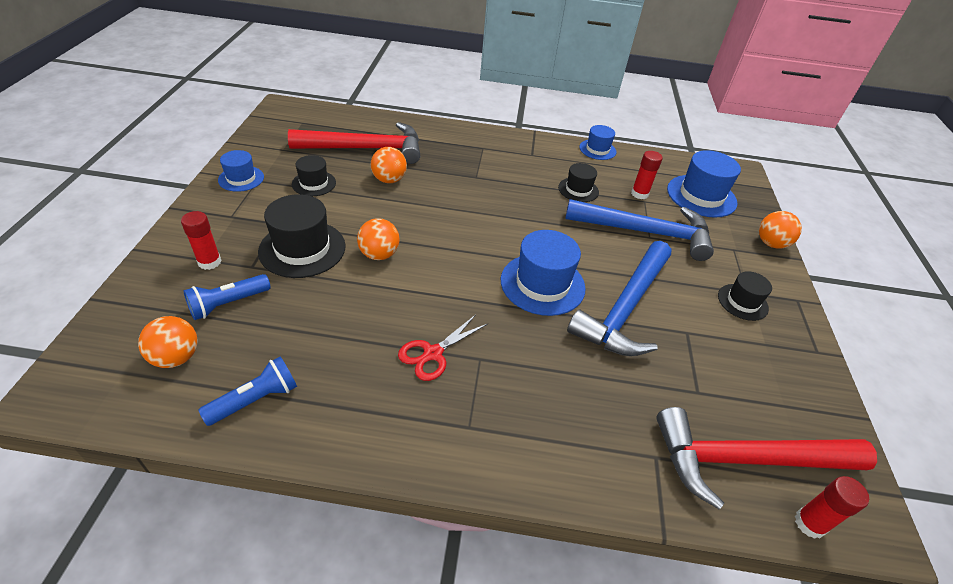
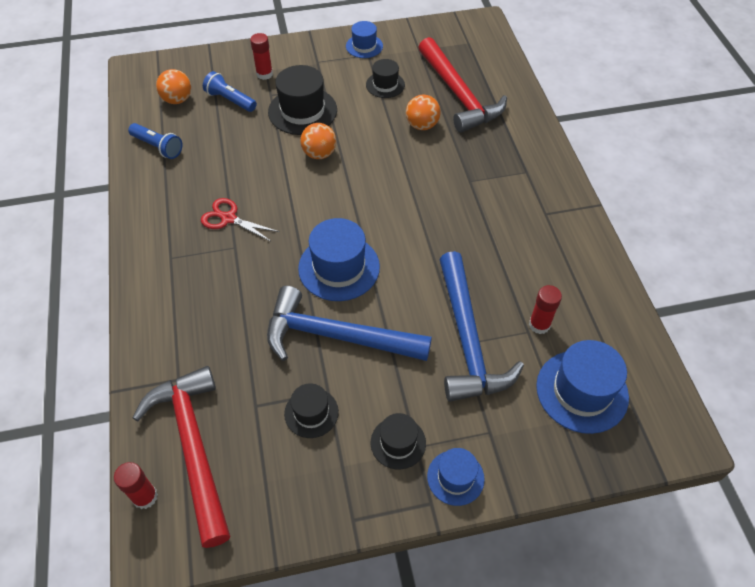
camera: 75 degrees right, 10 degrees up
(578, 190) = (506, 267): black hat -> black hat (311, 413)
(597, 149) = (605, 270): blue hat -> blue hat (455, 477)
(771, 243) = (527, 476): orange ball -> none

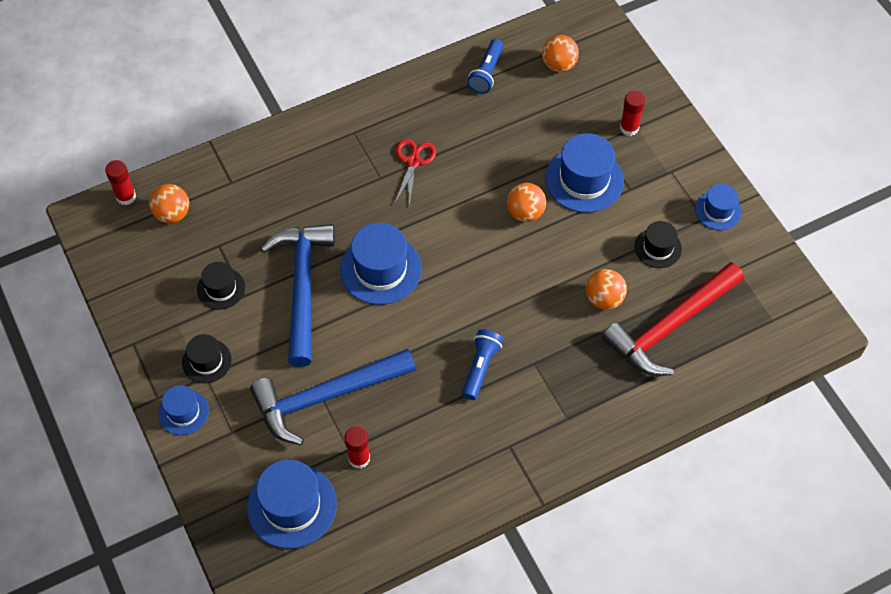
camera: 75 degrees right, 5 degrees up
(193, 447) = (172, 214): red hammer -> orange ball
(230, 100) = (575, 110): blue flashlight -> blue flashlight (480, 367)
(302, 111) = (584, 180): black hat -> blue hat

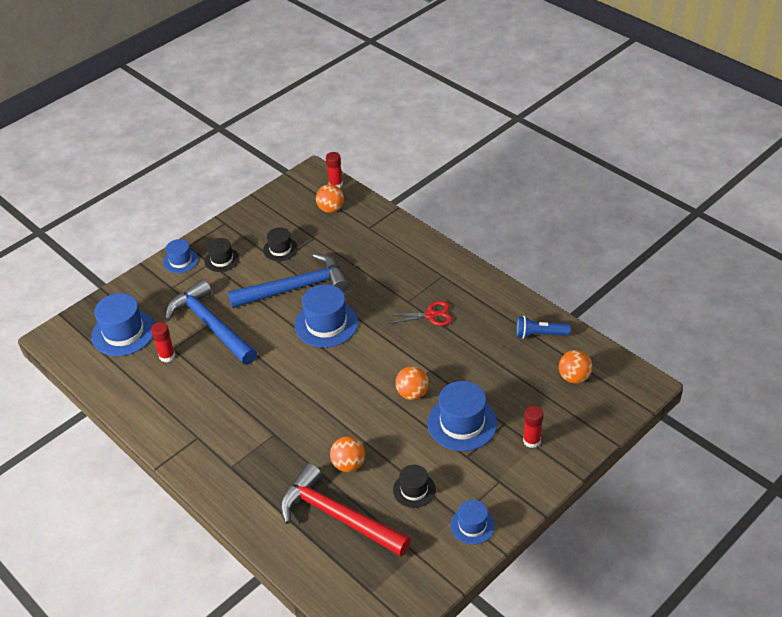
camera: 75 degrees right, 15 degrees down
(480, 367) = (260, 403): blue flashlight -> none

